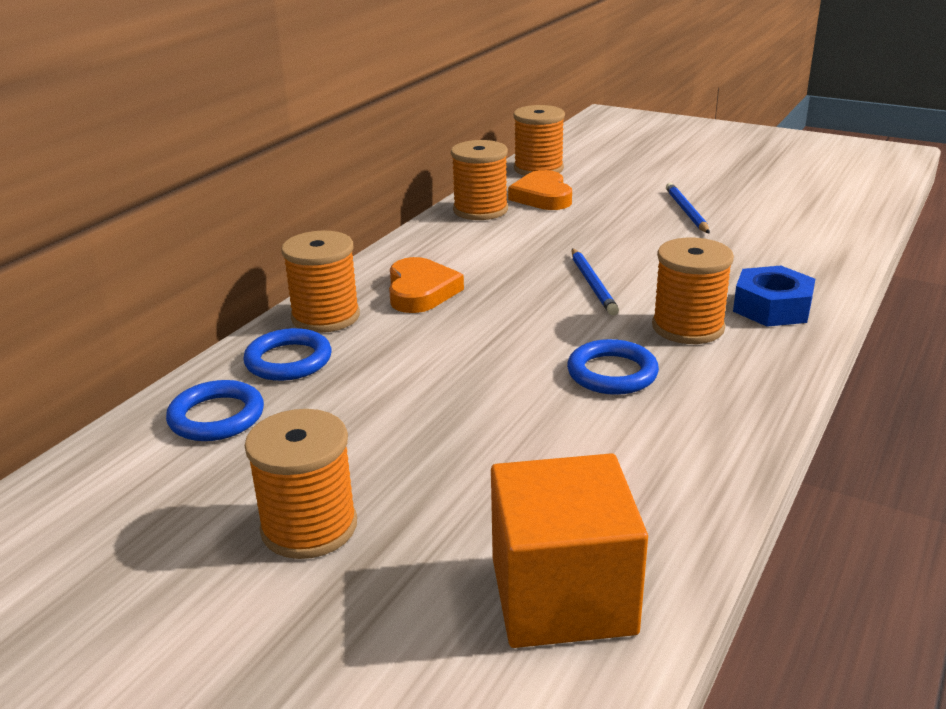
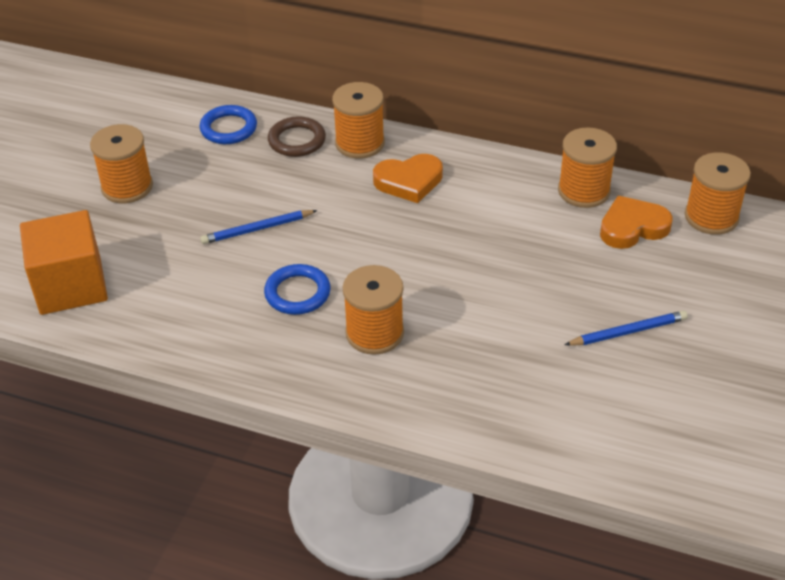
camera: 80 degrees right, 15 degrees up
(288, 360) = (297, 140): blue ring -> brown ring
(592, 284) = (442, 274): blue pencil -> blue pencil (257, 229)
(772, 308) = (419, 387): blue nut -> none

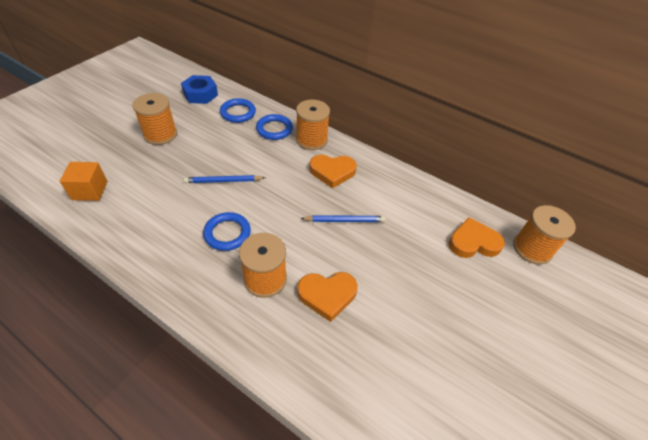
camera: 10 degrees right, 5 degrees up
(71, 286) = (90, 190): orange cube -> orange cube, size x0.61
(154, 113) = (200, 94): none -> blue nut
(297, 140) = (274, 129): brown ring -> blue ring
(462, 332) = (327, 295): none -> orange heart
(584, 191) = (445, 206): orange spool -> none
(628, 332) = (449, 329): blue pencil -> blue pencil (344, 220)

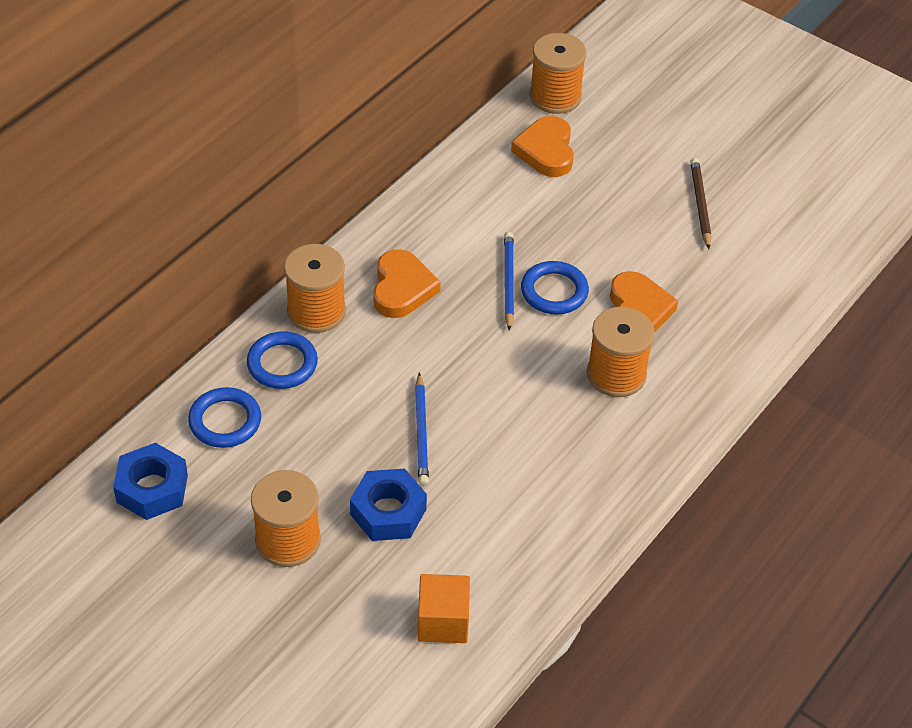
camera: 85 degrees left, 0 degrees up
(170, 169) = (388, 512): none -> blue nut
(227, 233) = (536, 420): blue ring -> blue ring (554, 291)
(450, 346) = (700, 204): none -> brown pencil

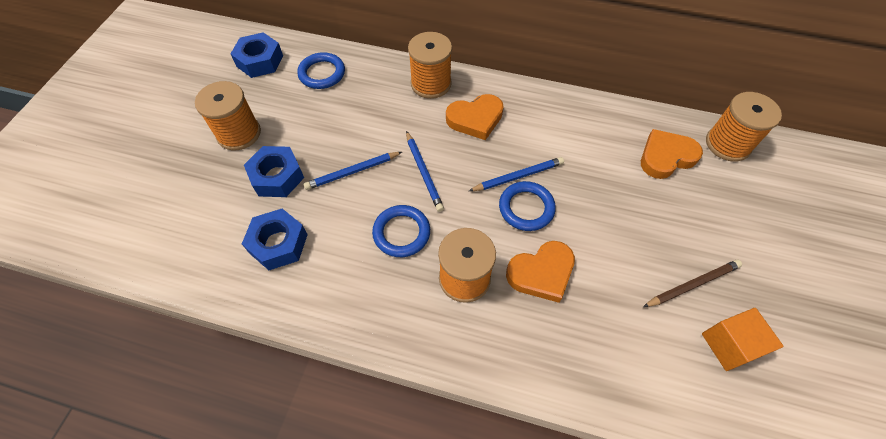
camera: 70 degrees right, 10 degrees up
(282, 364) = (379, 83): blue ring -> blue ring (401, 233)
(443, 621) = (191, 239): orange cube -> orange cube (729, 345)
(458, 364) = (423, 172): none -> blue pencil
(493, 531) = (278, 243): none -> blue nut

